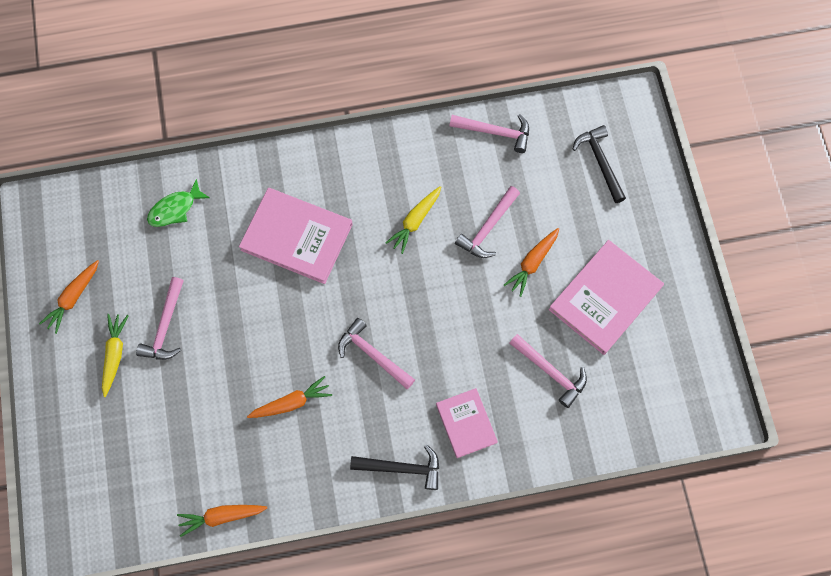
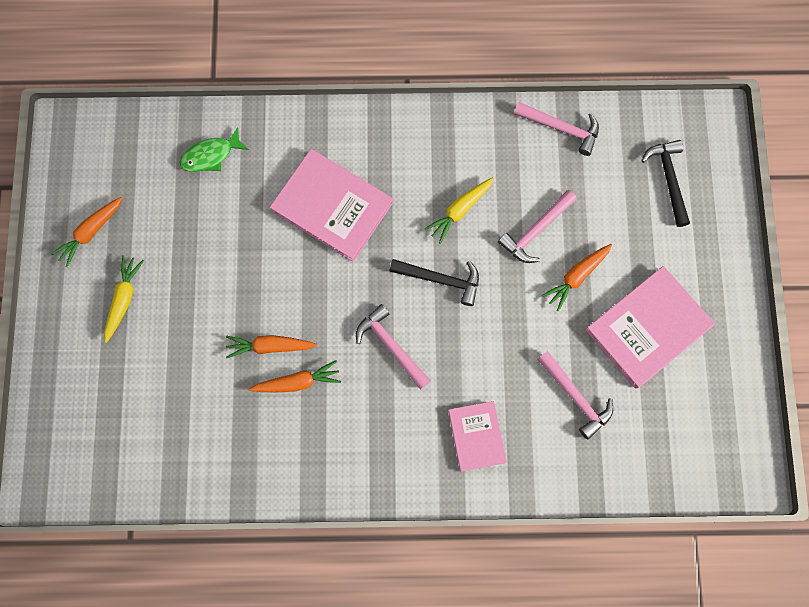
camera: 10 degrees right, 5 degrees up
(165, 326) = (181, 278): pink hammer -> none
(221, 516) = (206, 489): orange carrot -> orange carrot (270, 346)
(401, 468) = (400, 471): black hammer -> black hammer (440, 279)

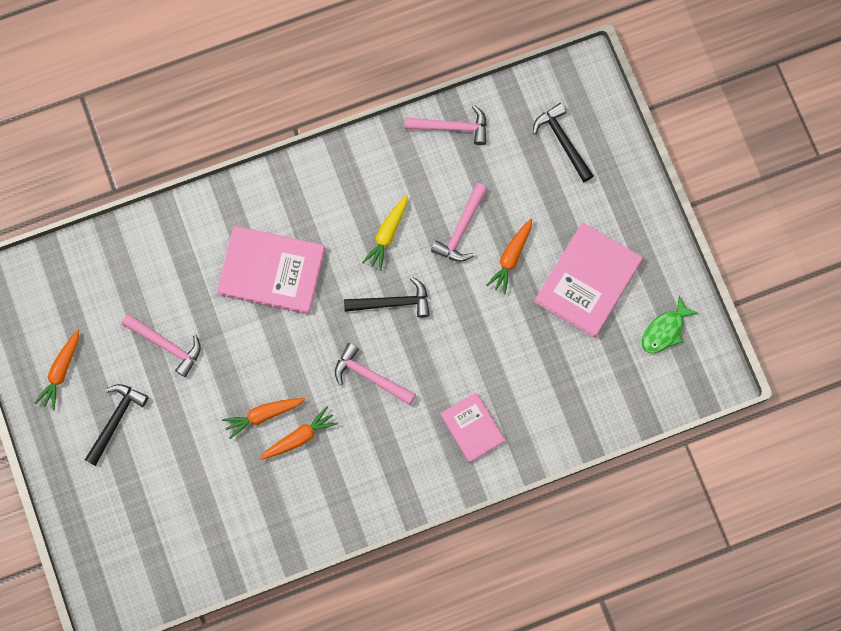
camera: 20 degrees left, 0 degrees up
(124, 299) = (115, 420): yellow carrot -> black hammer
(211, 155) = (143, 263): green fish -> green fish (665, 330)
(575, 396) = (545, 363): pink hammer -> pink hammer (166, 345)

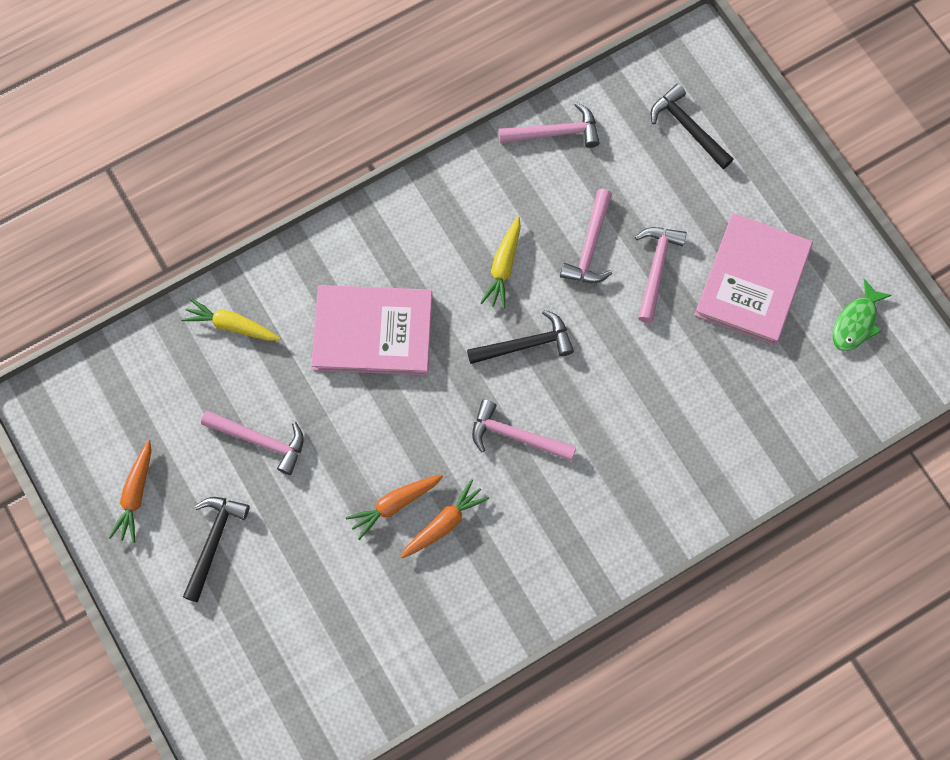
camera: 10 degrees left, 5 degrees down
(159, 246) = (231, 325): none -> yellow carrot
(472, 427) = (652, 476): pink book -> none
(511, 258) = (656, 269): orange carrot -> pink hammer

